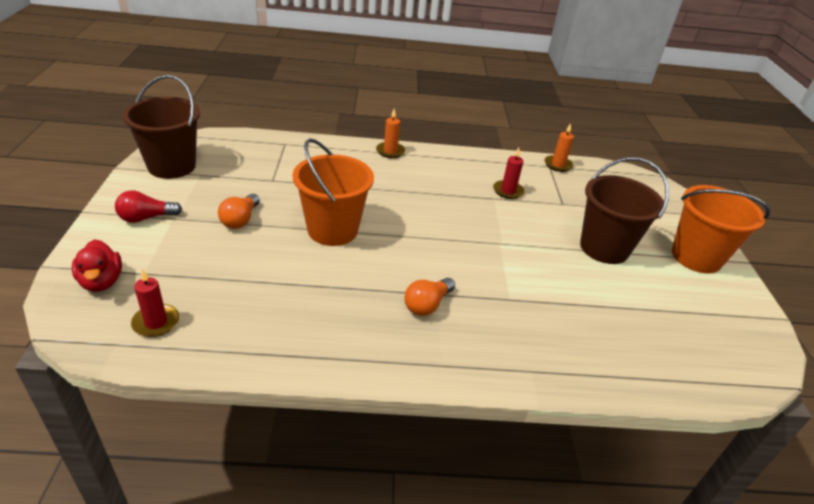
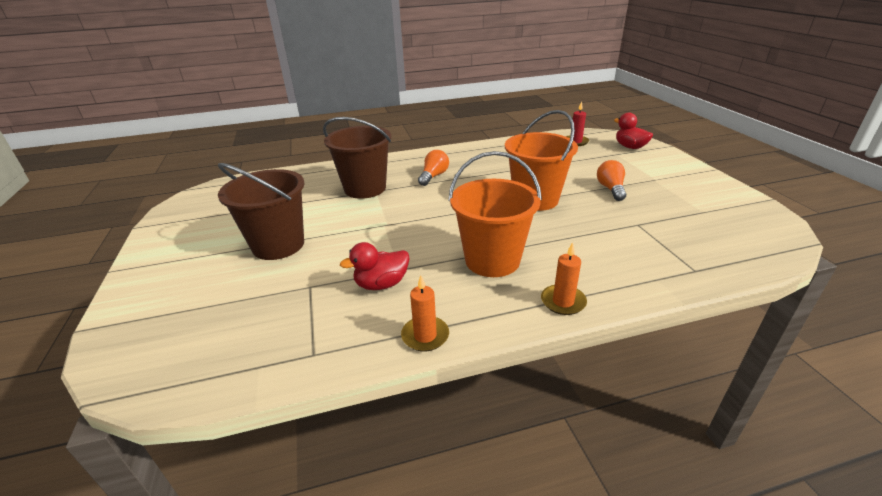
camera: 170 degrees right, 5 degrees down
(146, 218) = (672, 175): red light bulb -> none
(172, 166) = (739, 212): brown bucket -> brown bucket (365, 188)
(508, 191) = (381, 284): red candle -> red duck
(558, 165) = (297, 362): orange candle -> orange candle (425, 336)
(696, 257) = (173, 261): orange bucket -> orange bucket (492, 260)

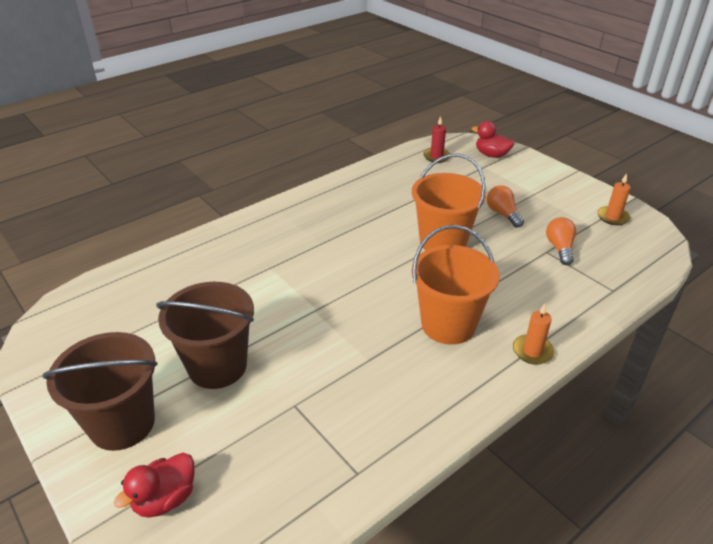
camera: 25 degrees left, 5 degrees up
(365, 188) = (255, 267): brown bucket -> brown bucket (122, 423)
(381, 284) = (365, 381): red duck -> red duck (165, 499)
(425, 336) = (443, 421): orange candle -> orange candle (612, 217)
(433, 176) = (320, 233): orange light bulb -> orange light bulb (560, 248)

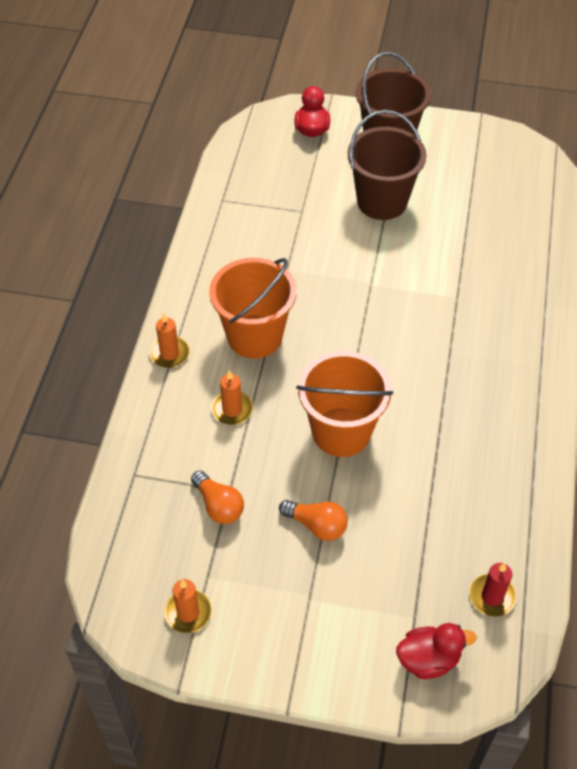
camera: 140 degrees right, 15 degrees up
(509, 289) = (232, 409): none -> orange candle

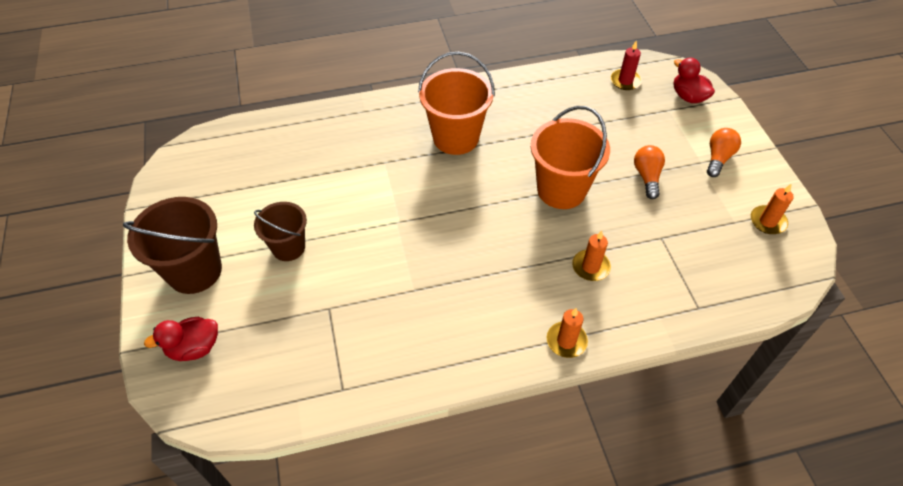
camera: 115 degrees left, 0 degrees up
(218, 505) = (678, 239): orange light bulb -> orange light bulb (718, 158)
(254, 336) = (506, 283): orange bucket -> orange bucket (456, 137)
(382, 202) = (288, 247): brown bucket -> brown bucket, size x0.63

